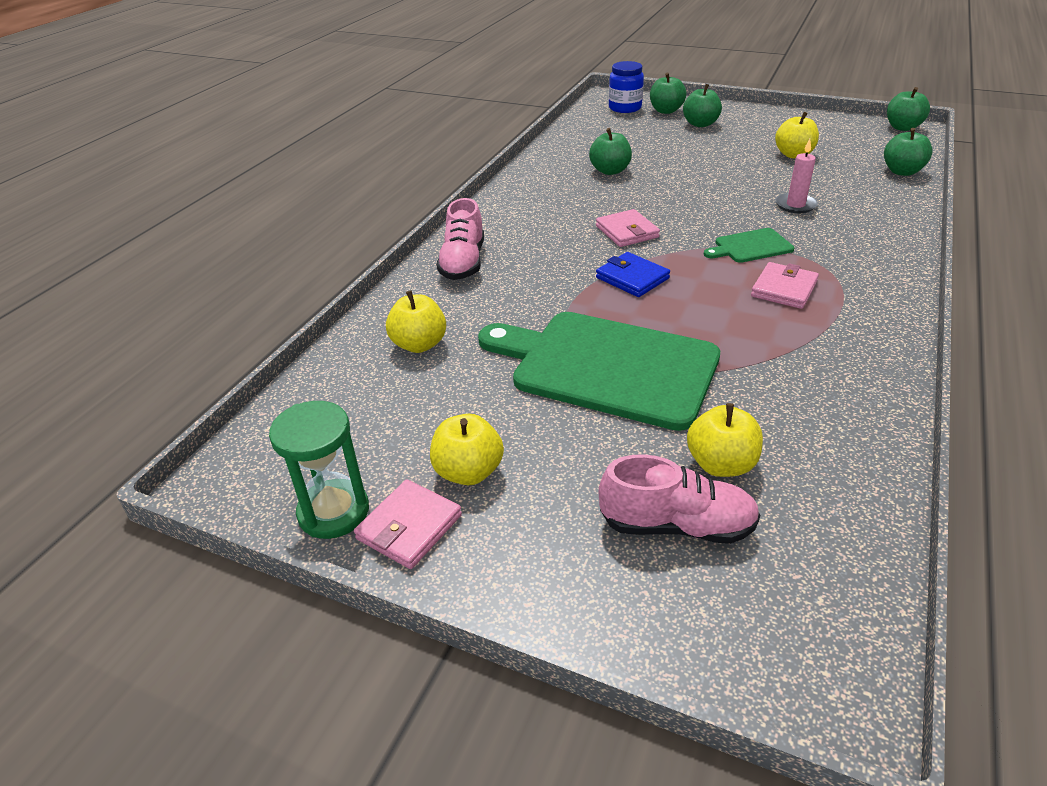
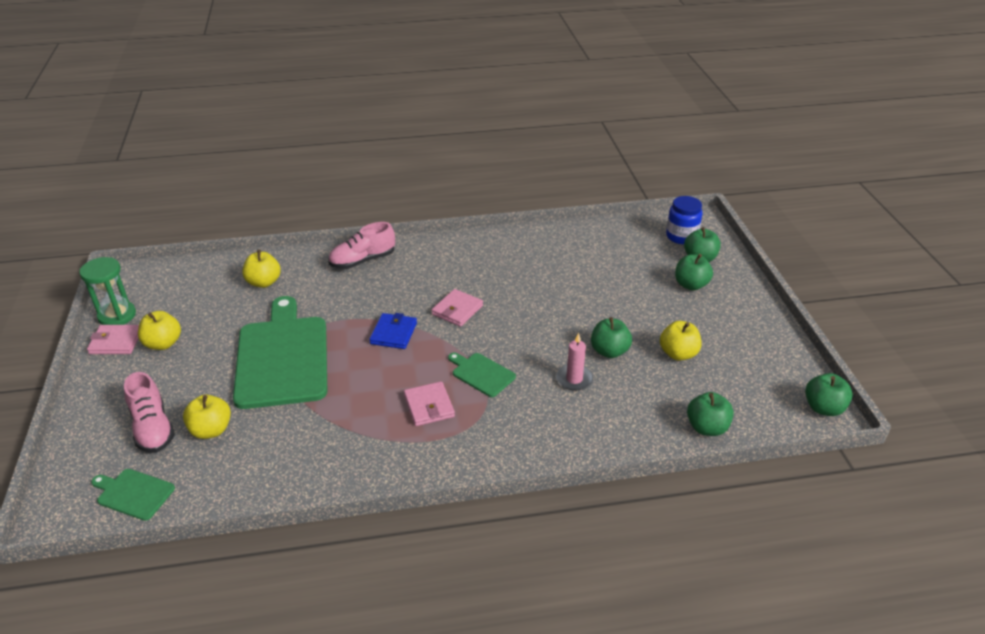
camera: 55 degrees right, 0 degrees up
(610, 171) = (549, 270): green apple -> green apple (609, 351)
(784, 289) = (429, 406): pink wallet -> pink wallet turned 75 degrees clockwise
(825, 579) = (133, 493): none -> green cutting board

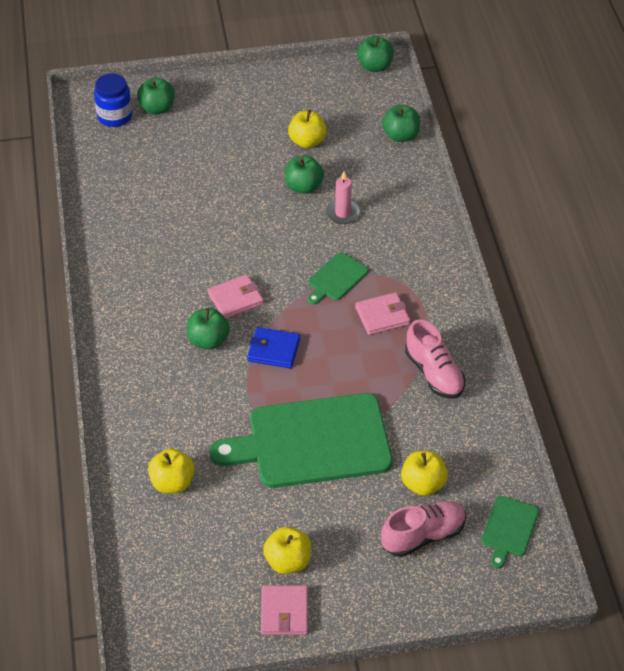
camera: 90 degrees left, 10 degrees up
(117, 316) = (233, 626): green hourglass -> none
(363, 261) = (135, 389): pink shoe -> pink shoe (434, 373)
(457, 310) = (235, 299): pink wallet -> pink wallet turned 60 degrees counterclockwise
(691, 285) = (202, 120): green apple -> green apple (208, 341)

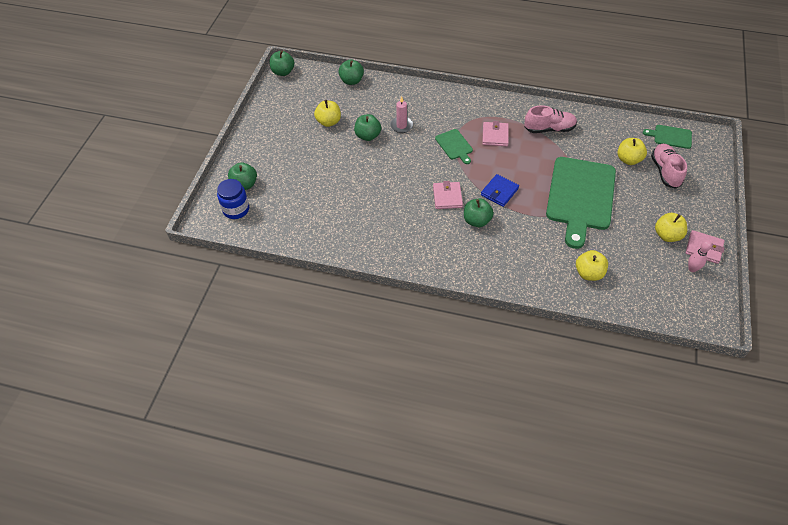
camera: 65 degrees left, 5 degrees up
(236, 603) = (692, 269): none -> pink bowling pin
(509, 529) = (670, 136): green cutting board -> green cutting board turned 150 degrees clockwise

